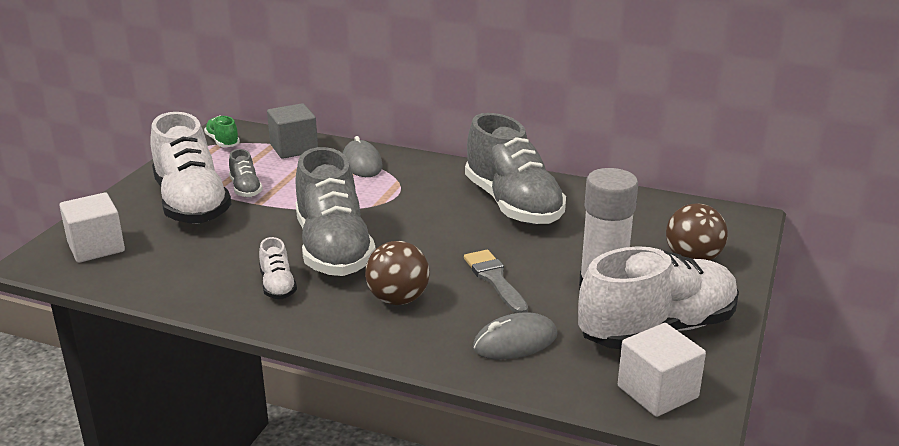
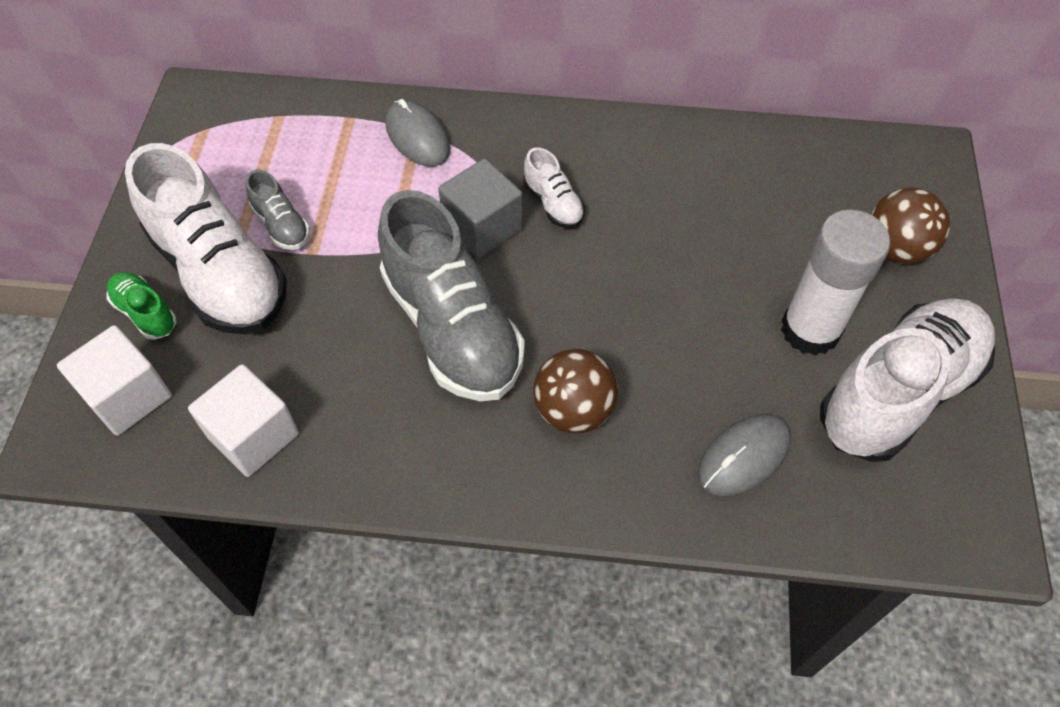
camera: 15 degrees left, 30 degrees up
(223, 142) = (204, 126): green shoe -> green shoe (145, 313)
(277, 286) = (410, 419): white shoe -> white shoe (553, 203)
(294, 148) = (311, 122): grey cube -> grey cube (482, 227)
(495, 280) = (678, 343): grey brush -> none
(513, 204) = (645, 186): grey shoe -> none
(657, 392) = (934, 507): white cube -> white cube (253, 435)

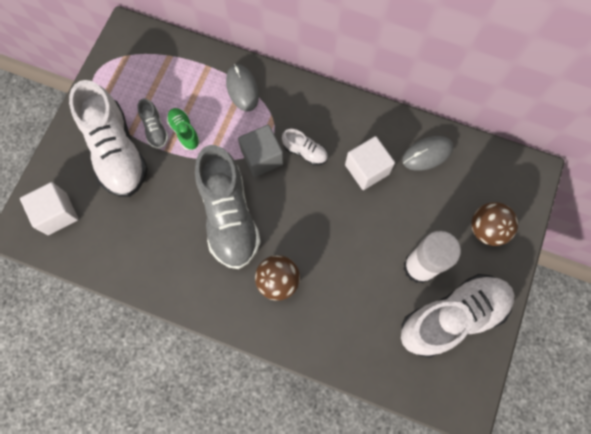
camera: 15 degrees right, 15 degrees up
(145, 313) = (74, 166): green shoe -> green shoe (184, 132)
(253, 435) = (114, 252): white cube -> white cube (367, 169)
(553, 203) = (305, 152): white shoe -> white shoe turned 45 degrees counterclockwise
(744, 457) = (357, 331): grey mouse -> grey mouse (427, 154)

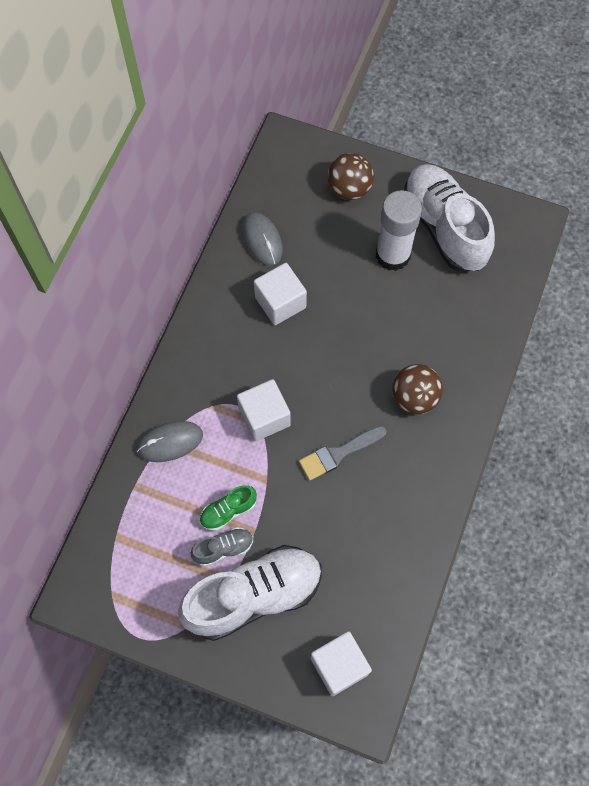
camera: 90 degrees left, 5 degrees down
(229, 216) = (339, 453): grey shoe -> grey brush
(262, 157) = (264, 417): grey cube -> white cube
(305, 152) = (257, 368): white shoe -> none

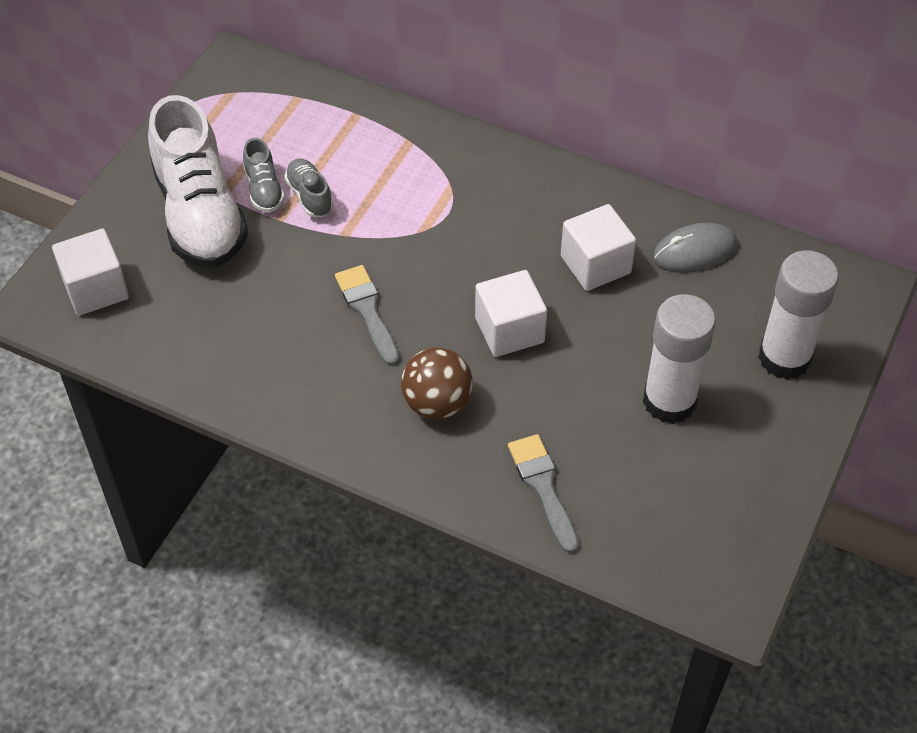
camera: 95 degrees right, 15 degrees down
(170, 442) = (407, 146): grey mouse -> none
(228, 511) = (310, 196): green shoe -> grey shoe
(264, 417) = (429, 237): white cube -> white cube (509, 330)
(349, 189) = (784, 358): brown ball -> white glue stick
(444, 227) = (718, 473): white shoe -> none
(471, 327) = (543, 488): none -> grey brush

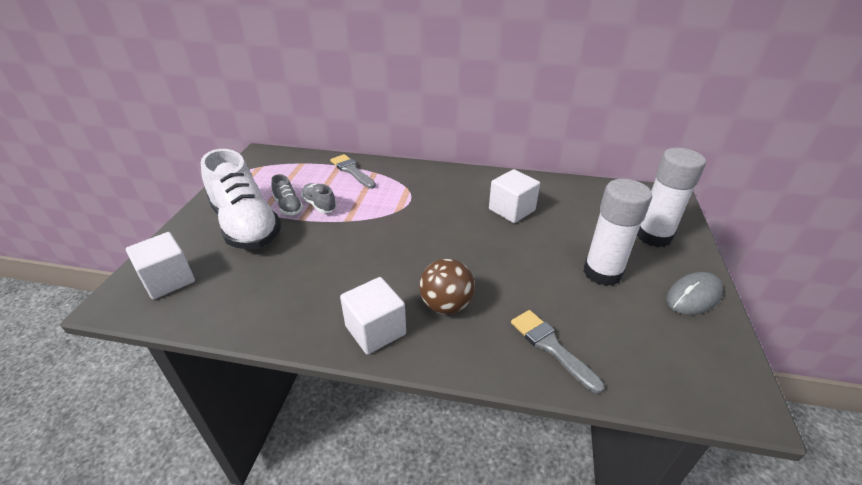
camera: 15 degrees left, 15 degrees down
(367, 311) = (376, 258): grey brush -> grey brush (352, 171)
(509, 330) = (476, 252): white cube -> white cube (375, 330)
(695, 251) = (564, 194): grey mouse -> grey mouse (693, 296)

